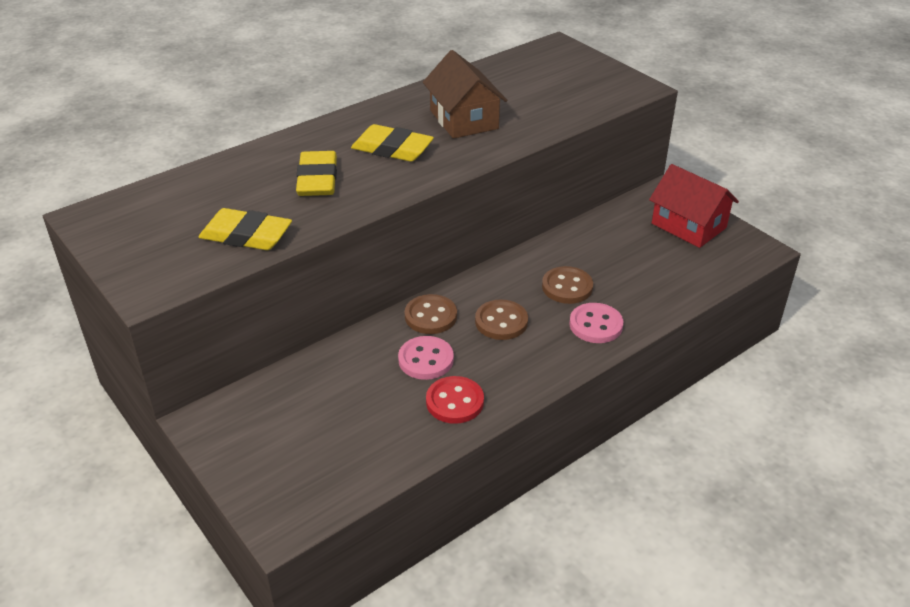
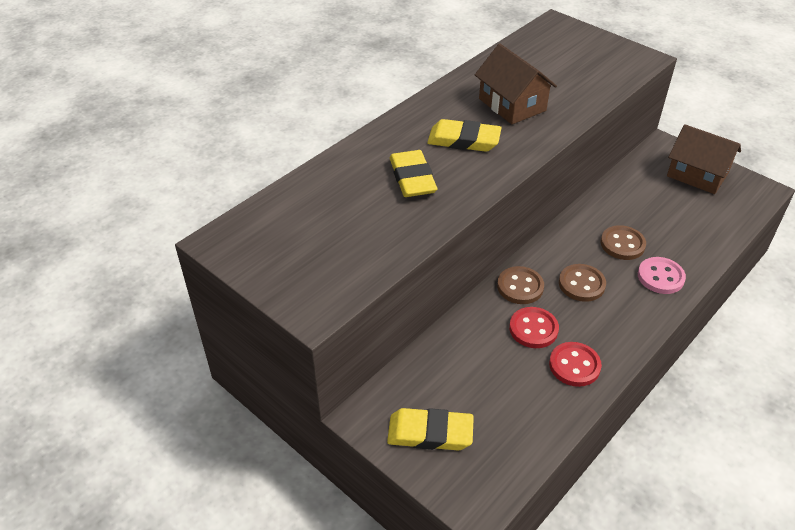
camera: 10 degrees left, 5 degrees up
(246, 235) = (376, 242): yellow eraser -> yellow eraser (430, 433)
(426, 360) = (533, 329): pink button -> red button
(688, 226) = (697, 174): red house -> brown house

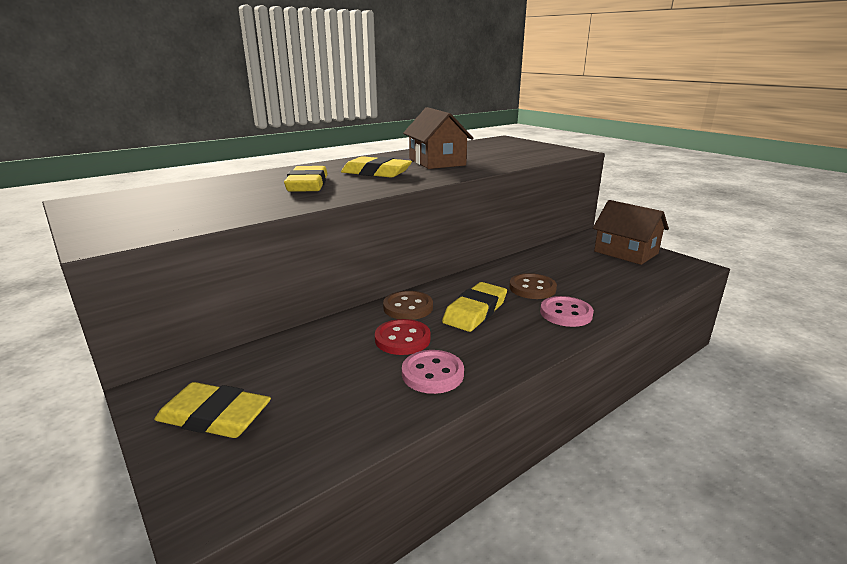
camera: 10 degrees right, 20 degrees down
(574, 365) = (432, 374): red button -> pink button
(581, 284) = (475, 311): brown button -> yellow eraser

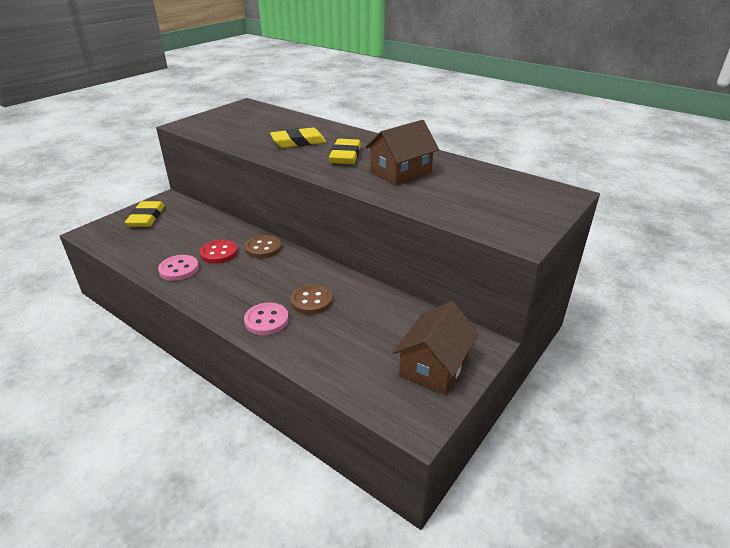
camera: 75 degrees right, 10 degrees up
(475, 311) = (262, 276): yellow eraser -> none

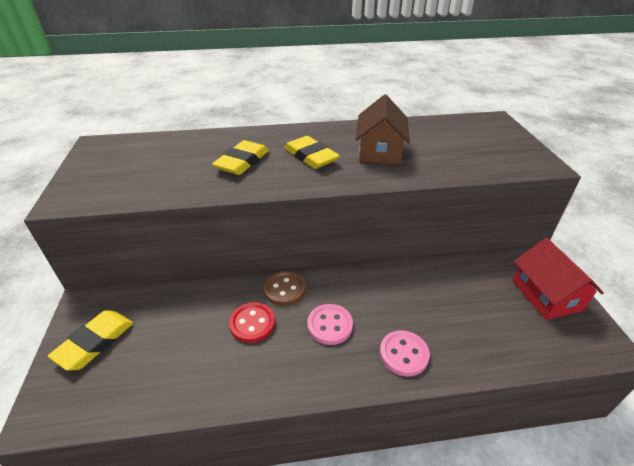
camera: 45 degrees left, 5 degrees up
(146, 217) = (95, 342): yellow eraser -> yellow eraser turned 75 degrees clockwise
(179, 269) = (242, 371): pink button -> pink button (330, 325)
(311, 301) = (403, 308): brown button -> none
(434, 366) = (546, 295): brown house -> red house

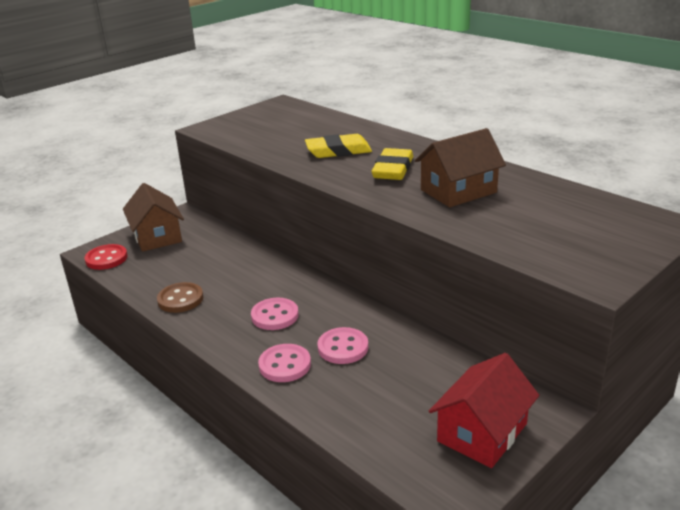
camera: 55 degrees right, 10 degrees down
(95, 342) = (157, 236): yellow eraser -> brown house
(252, 323) = (236, 282): red button -> red button (106, 259)
(284, 289) = (289, 278): brown button -> brown button (180, 299)
(408, 309) = (343, 347): none -> pink button

